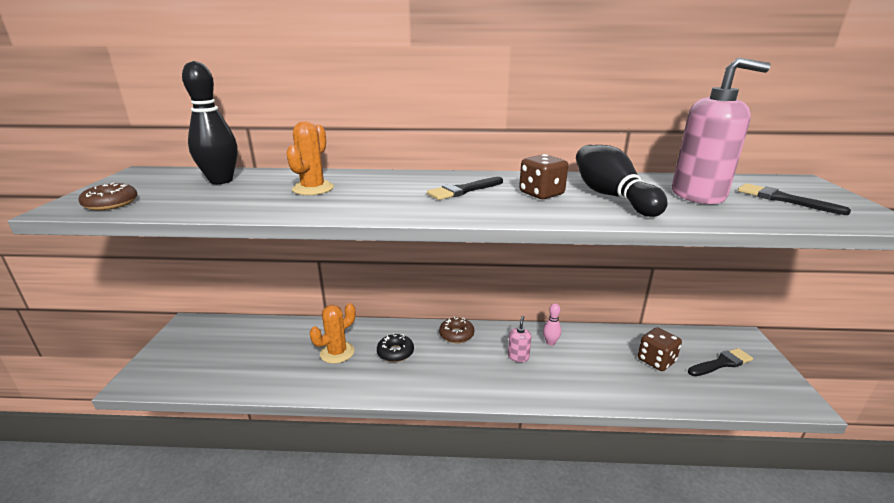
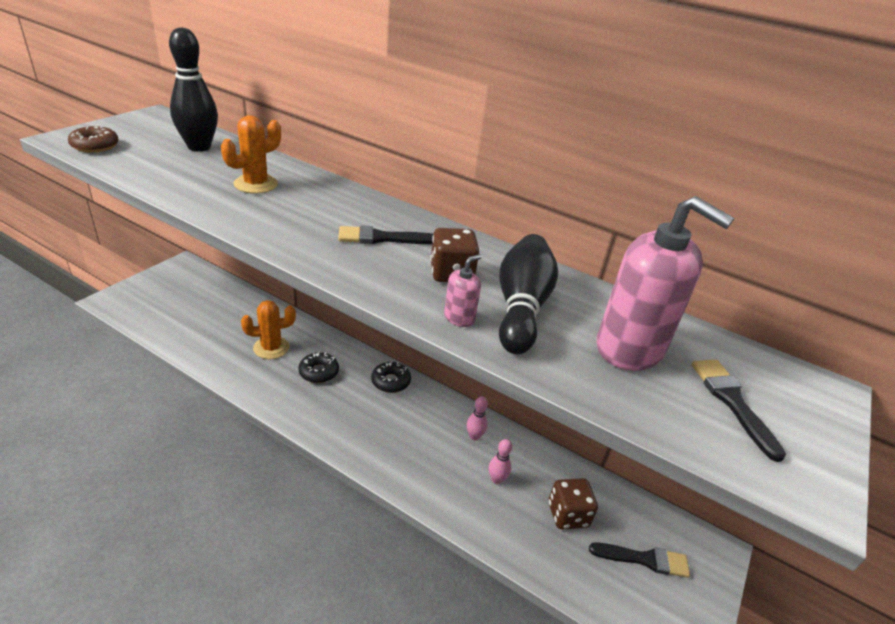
camera: 25 degrees right, 10 degrees up
(456, 334) = (390, 381): brown donut -> black donut
(518, 357) = (425, 434): pink soap dispenser -> pink soap dispenser (459, 318)
(594, 362) = (496, 479): none -> pink bowling pin

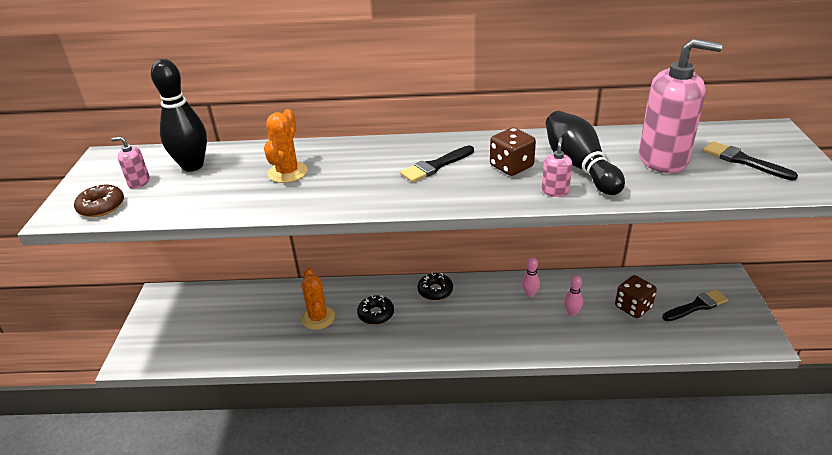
camera: 25 degrees left, 0 degrees up
(146, 141) = (139, 182): none -> pink soap dispenser
(271, 348) = (318, 318): orange cactus -> orange cactus turned 60 degrees counterclockwise

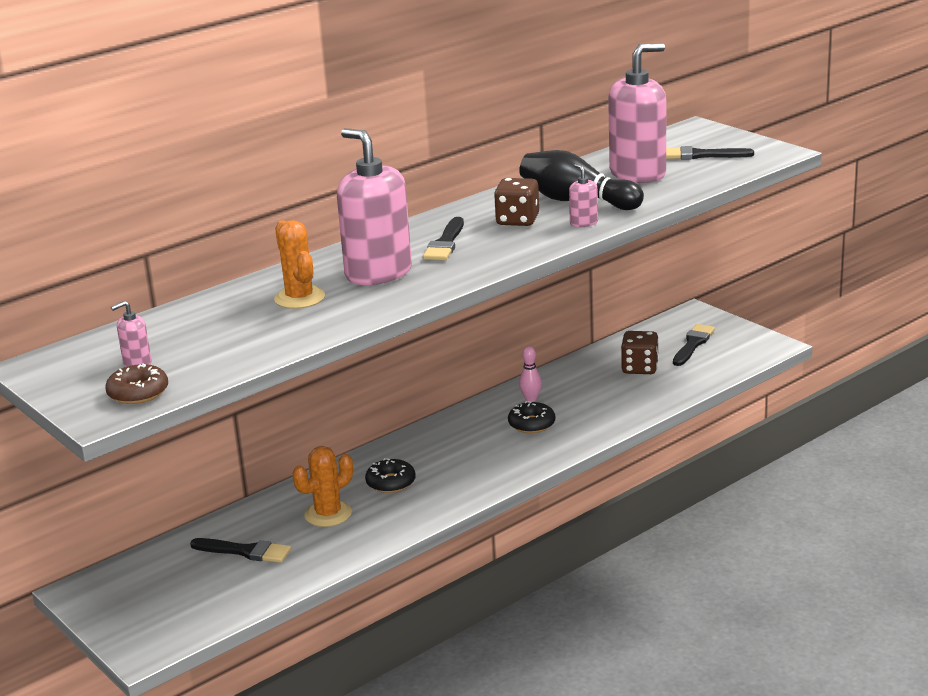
camera: 40 degrees left, 10 degrees down
(192, 166) = (173, 332): black bowling pin -> none
(250, 319) = (245, 551): none -> black brush
(318, 318) = (328, 514): orange cactus -> orange cactus turned 75 degrees counterclockwise
(358, 173) = (378, 273): none -> pink soap dispenser
(435, 291) = (428, 438): black donut -> black donut (531, 424)
(572, 312) = (589, 395): pink bowling pin -> none

